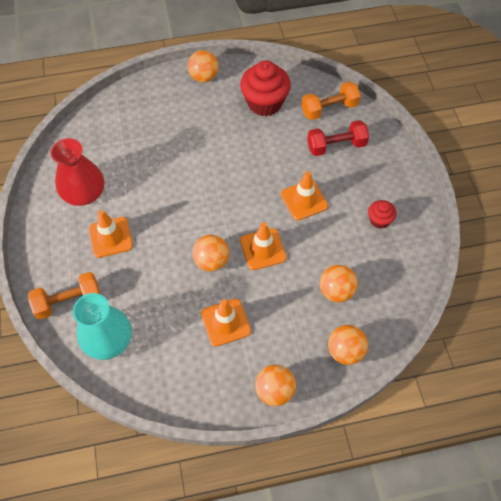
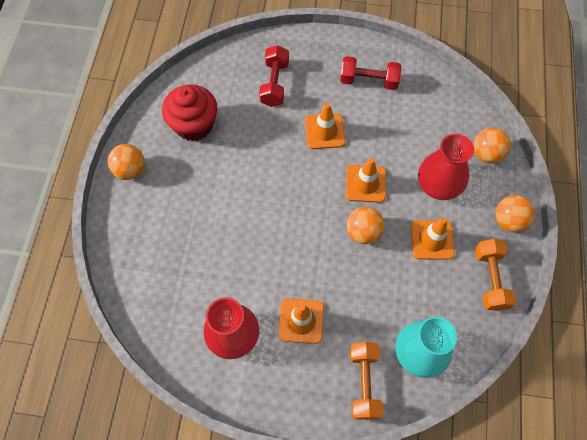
camera: 70 degrees left, 5 degrees up
(289, 313) = (439, 184): none -> red vase
(329, 109) = (228, 73): orange dumbbell -> orange dumbbell (490, 279)
(336, 291) = (428, 140): orange ball -> none
(379, 220) = (368, 81): red cupcake -> red dumbbell

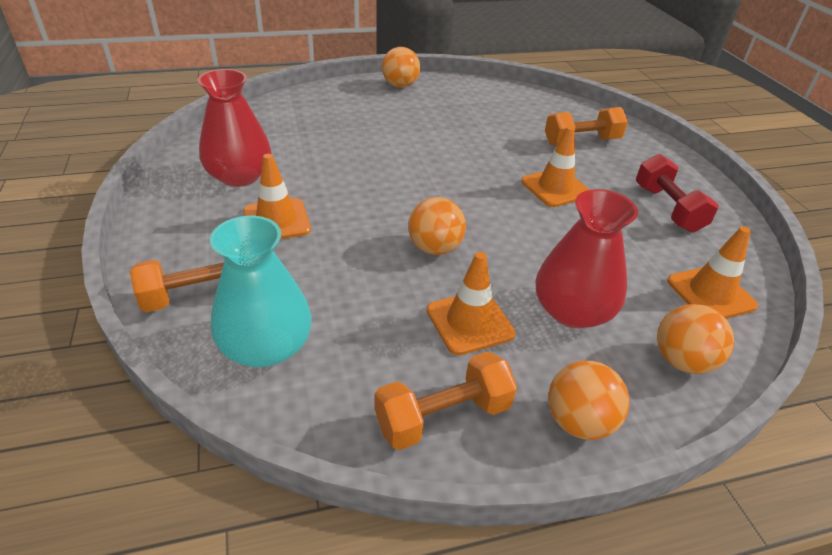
camera: 65 degrees right, 25 degrees down
(194, 125) = (480, 106): red cupcake -> none
(274, 84) = (581, 141): red dumbbell -> orange dumbbell
(365, 183) = (510, 236): orange traffic cone -> orange traffic cone (710, 293)

